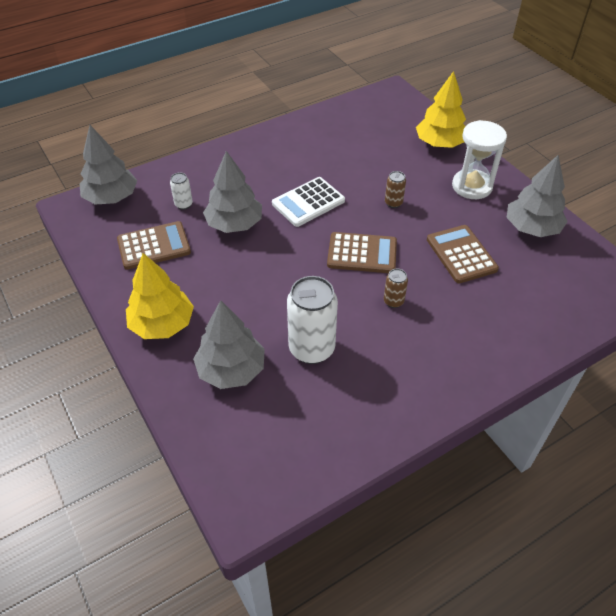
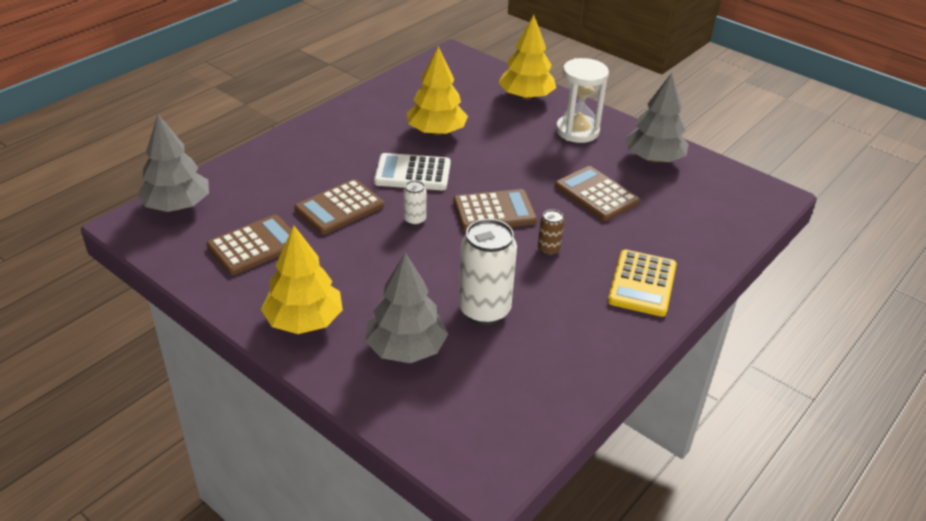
camera: 20 degrees left, 10 degrees down
(183, 204) = (270, 198): white can -> white can (414, 220)
(234, 224) = (339, 208): grey tree -> brown calculator
(308, 202) = (412, 173): white calculator -> white calculator turned 60 degrees clockwise
(345, 165) = (436, 132): none -> yellow tree
(393, 203) = (504, 159): brown can -> none
(464, 355) = (642, 284): none -> yellow calculator

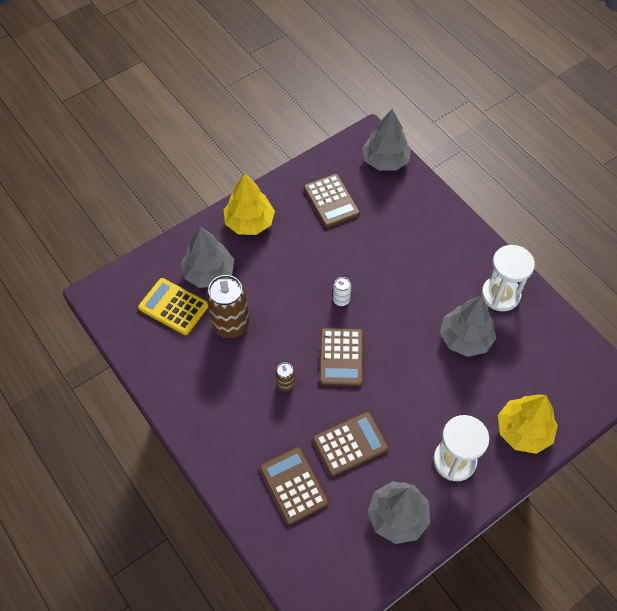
camera: 105 degrees right, 20 degrees up
(339, 208) = (365, 254): brown calculator -> brown calculator (293, 485)
(374, 113) = (500, 295): none -> white hourglass
(412, 173) = (403, 309): white calculator -> none
(436, 132) = (465, 338): yellow tree -> grey tree
(484, 310) = (231, 324): white can -> brown can
(642, 284) = (230, 439): yellow calculator -> yellow calculator (173, 307)

